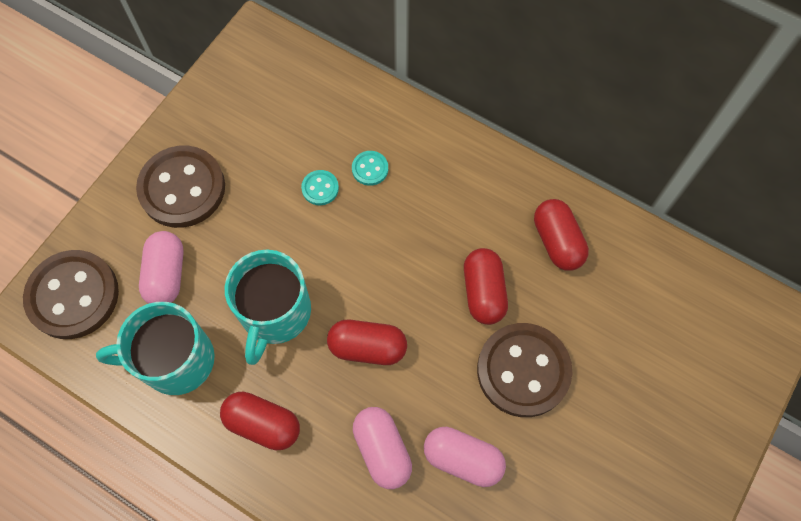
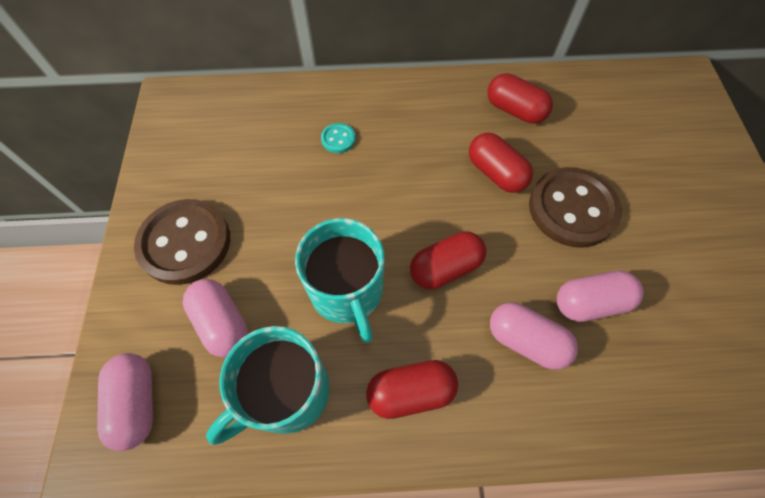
camera: 35 degrees left, 5 degrees down
(73, 295) = (137, 403): brown button -> pink capsule
(320, 188) = (309, 174): turquoise button -> none

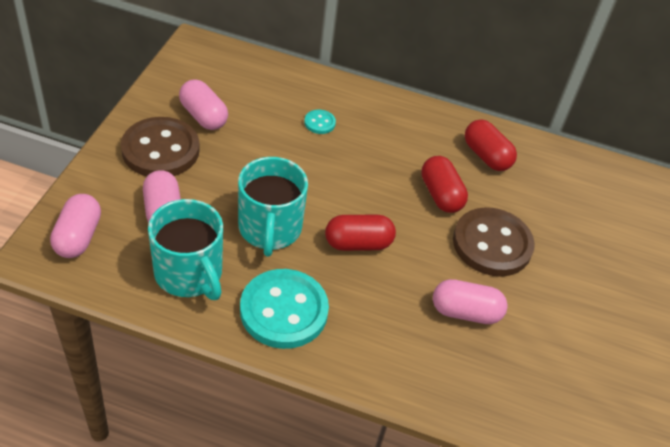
camera: 15 degrees right, 15 degrees down
(286, 392) = (189, 273): turquoise mug -> turquoise mug turned 105 degrees counterclockwise
(410, 392) = (284, 310): red capsule -> turquoise button
(526, 340) = (395, 315): pink capsule -> pink capsule (203, 116)

